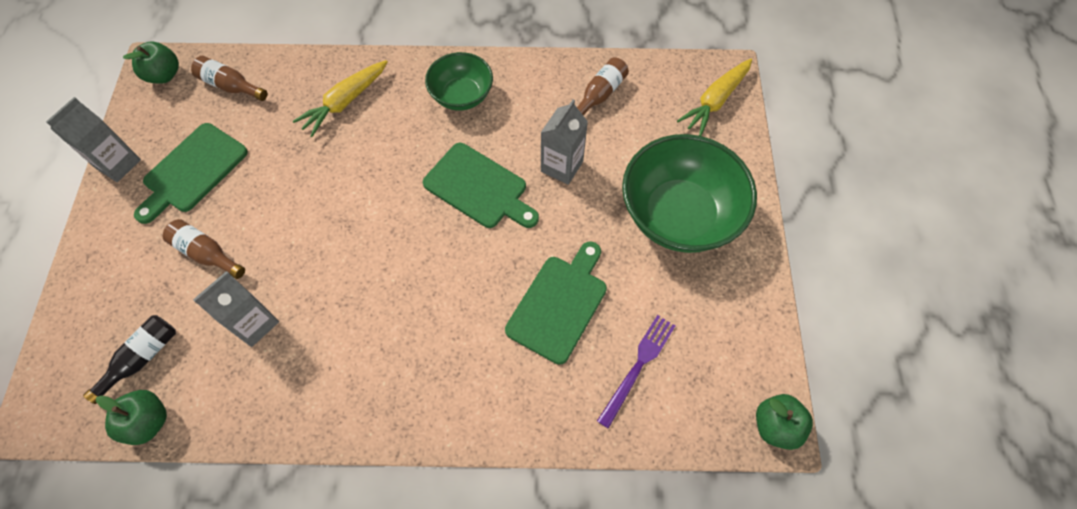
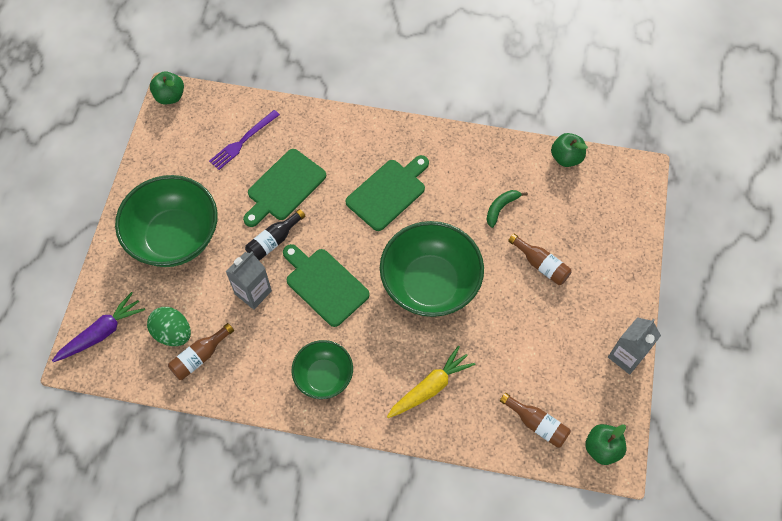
camera: 170 degrees left, 0 degrees up
(142, 358) = (577, 197): black bottle -> black bottle (274, 241)
(193, 171) = (561, 339): green cutting board -> green cutting board (388, 192)
(254, 323) = (501, 208): grey carton -> green banana
(349, 208) = (430, 284): none -> green bowl
(638, 112) = (173, 333): none -> green egg
(715, 101) = (102, 333): yellow carrot -> purple carrot

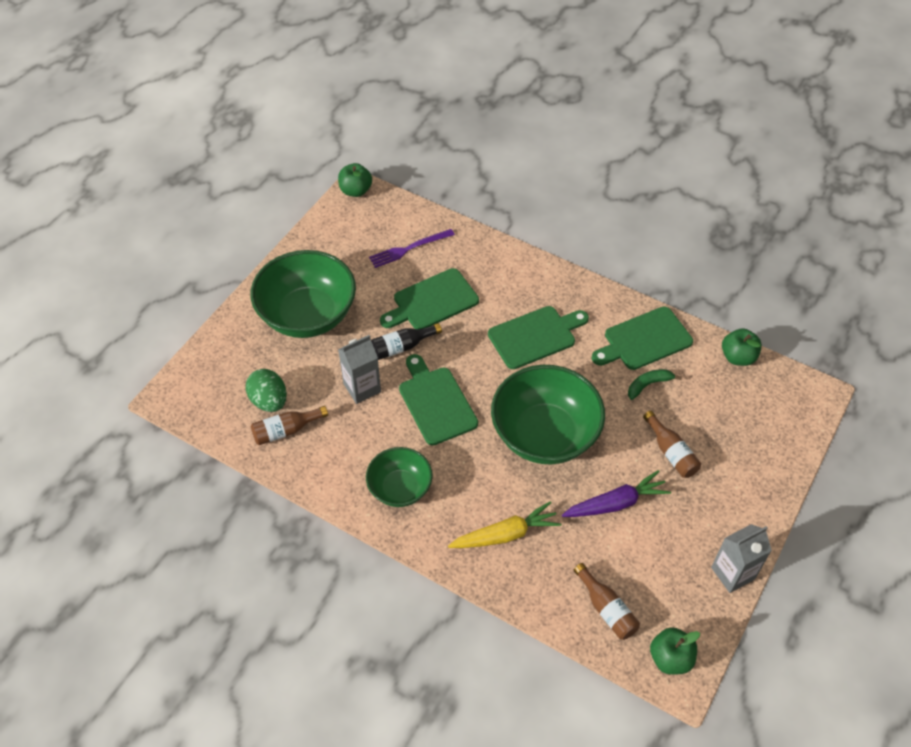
camera: 20 degrees right, 10 degrees down
(102, 333) = (202, 380): purple carrot -> purple carrot (616, 503)
(483, 166) = (644, 340): none -> green cutting board

